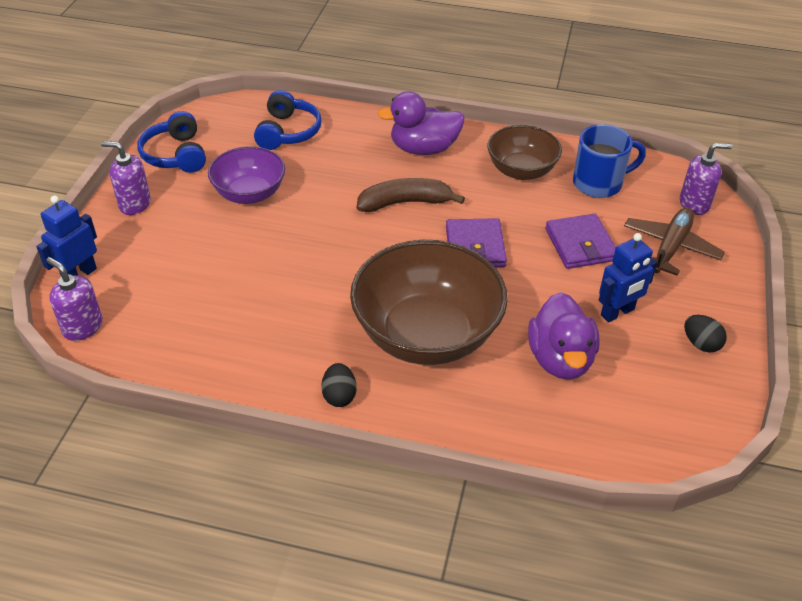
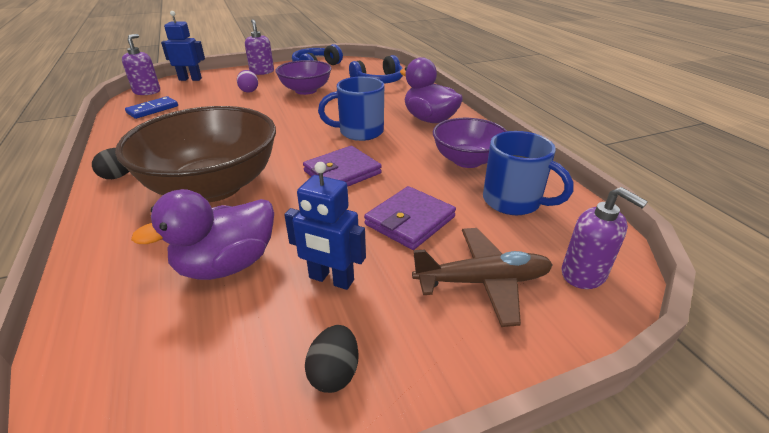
camera: 55 degrees right, 10 degrees down
(163, 335) = (153, 109): none -> blue domino
(195, 237) = (249, 91): none -> purple egg
(405, 203) = (359, 132): brown banana -> blue mug
(521, 170) = (467, 160): brown bowl -> purple bowl

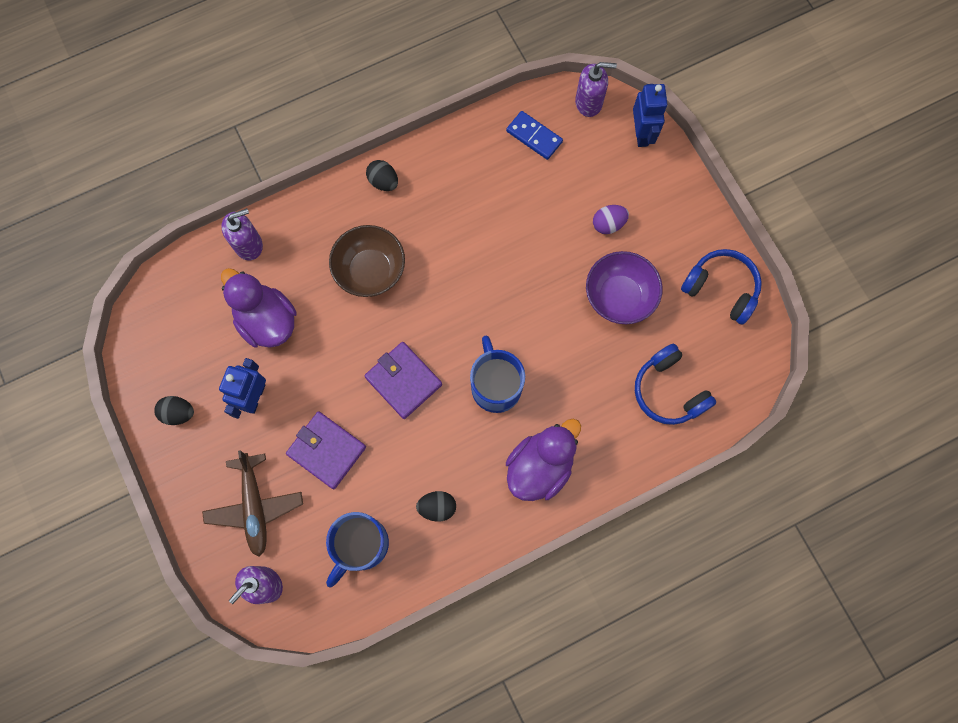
camera: 85 degrees right, 40 degrees up
(213, 186) = (370, 270): brown bowl -> brown bowl, size x0.58
(262, 72) = (686, 217): purple soap dispenser -> purple soap dispenser (248, 245)
(467, 160) = (437, 507): purple bowl -> black egg

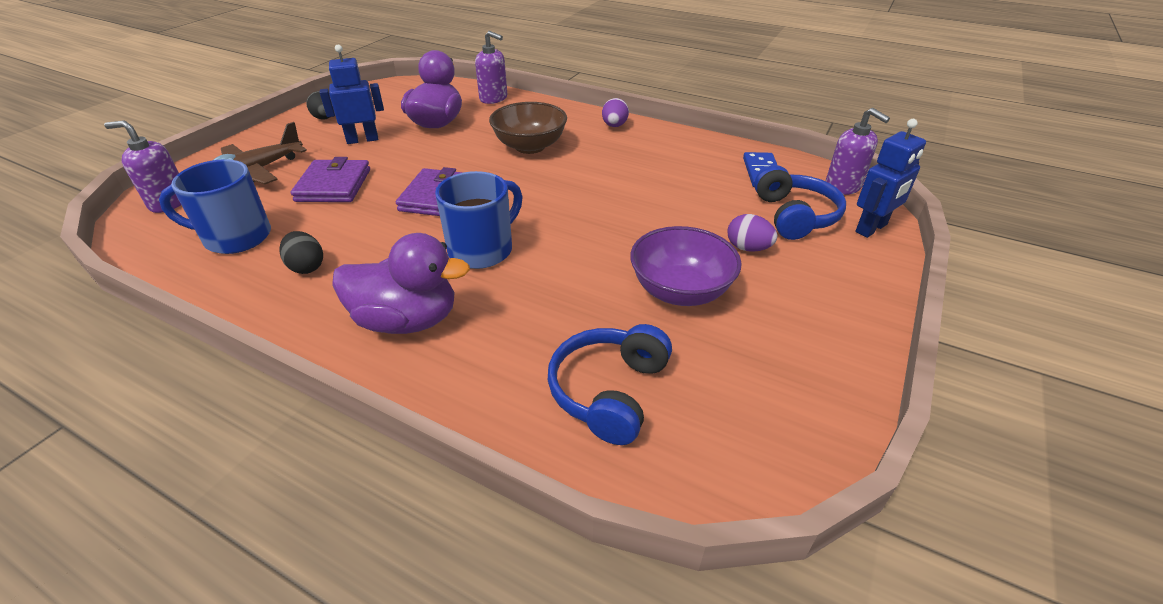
camera: 55 degrees right, 35 degrees down
(383, 182) = (614, 126): black egg -> purple egg
(721, 289) = (804, 375): blue headphones -> blue headphones (794, 216)

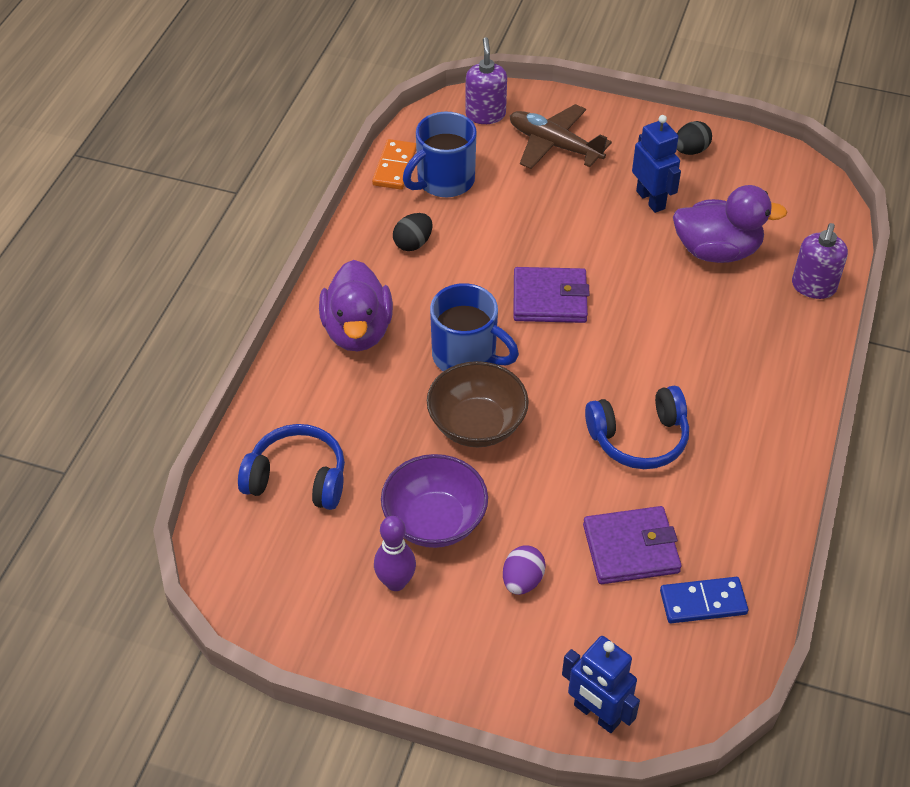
camera: 80 degrees right, 10 degrees up
(178, 268) = (394, 167): none -> orange domino
(235, 237) = (444, 181): blue mug -> blue mug turned 120 degrees counterclockwise
(333, 185) = (548, 212): purple wallet -> purple wallet (631, 548)
(530, 146) = (689, 351): brown bowl -> brown bowl (477, 425)
(614, 126) = (781, 430): purple egg -> none
(754, 325) = (396, 582): none -> purple bowling pin
(794, 216) = (603, 632): blue headphones -> blue headphones (639, 438)
(843, 187) = (694, 696): purple soap dispenser -> none

